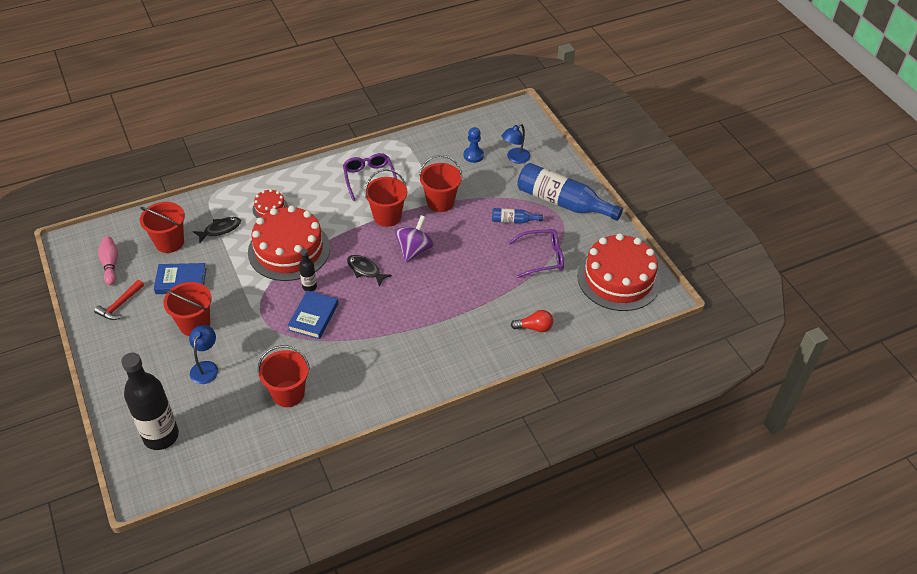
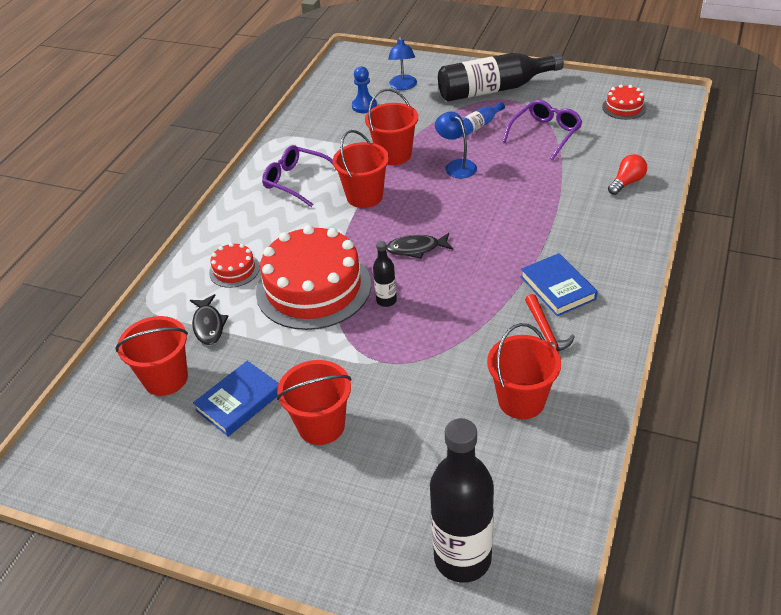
camera: 40 degrees left, 5 degrees down
(110, 264) = (123, 453): pink bowling pin -> none
(120, 305) = (200, 481): red hammer -> red hammer (545, 332)
(206, 367) = (400, 452): blue lamp -> blue lamp (456, 166)
(220, 229) = (208, 325): black fish -> black fish turned 150 degrees clockwise
(313, 317) = (433, 320): blue book -> blue book (557, 288)
(414, 250) = (434, 203): purple spinning top -> none
(562, 202) = (493, 89): blue bottle -> black bottle
(618, 278) = (624, 107): red cake -> red cake, size x0.45

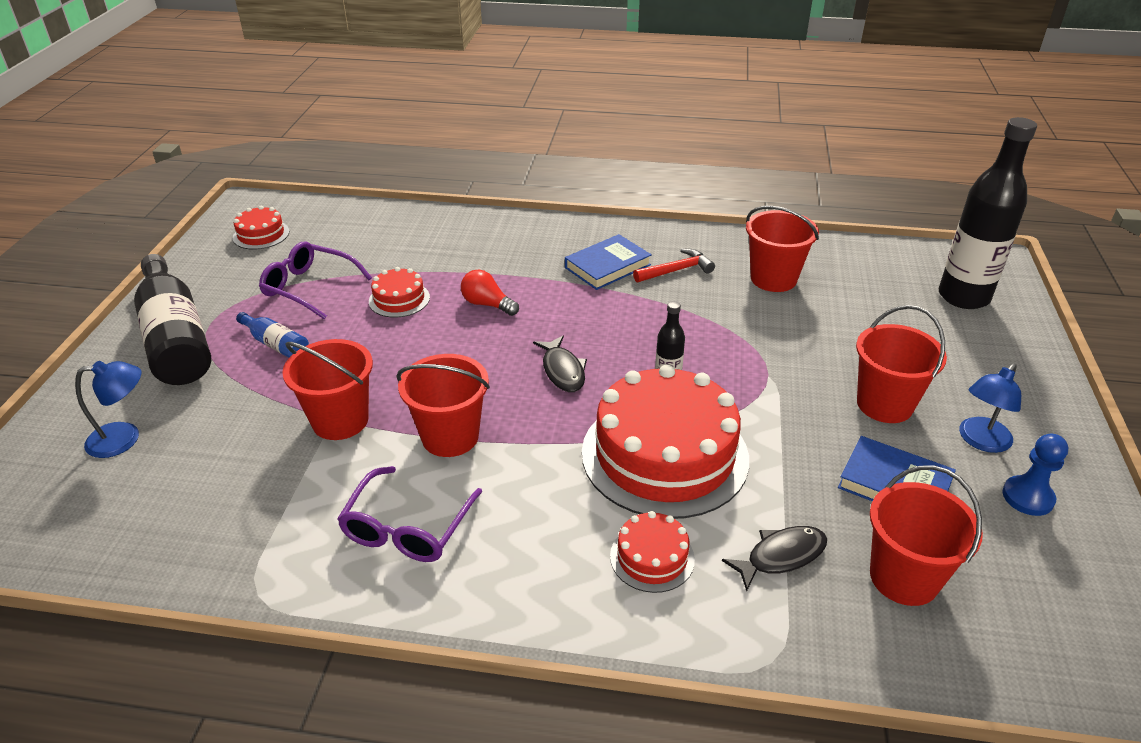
camera: 105 degrees left, 5 degrees down
(364, 106) = (176, 480): blue pawn -> blue pawn (1027, 497)
(456, 166) = (376, 355): blue lamp -> blue lamp (980, 441)
(523, 174) = (399, 299): none -> red cake
(627, 182) = (420, 231): red light bulb -> red light bulb (487, 304)

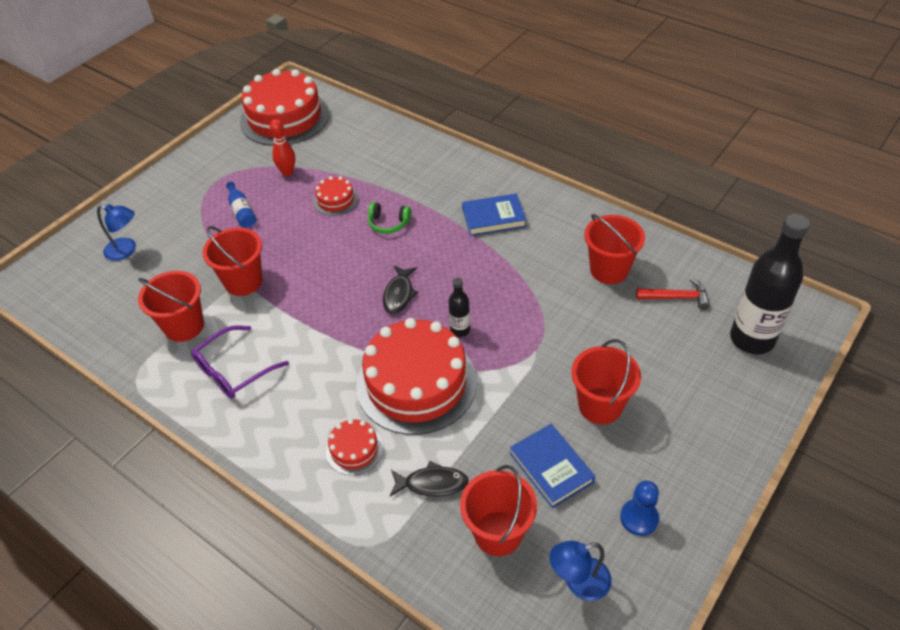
camera: 30 degrees right, 10 degrees up
(176, 338) = (190, 187): black bottle -> none
(261, 234) = (284, 117): red cake -> red cake, size x2.22
(310, 288) = (287, 172): purple glasses -> red bowling pin
(450, 437) = (297, 318): red bucket -> red bucket (184, 326)
(487, 304) = (388, 223): red light bulb -> green headphones
(676, 270) = (541, 238): red hammer -> red hammer (676, 297)
(980, 441) = (645, 462): blue lamp -> blue lamp (578, 582)

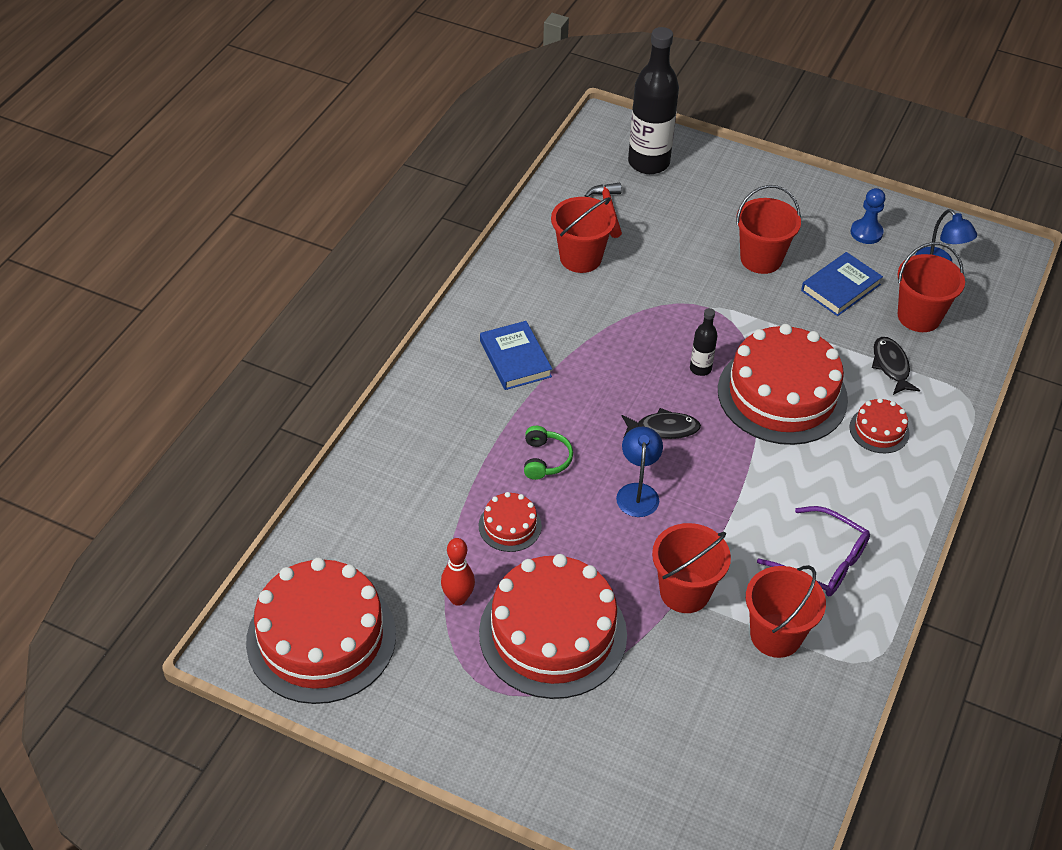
camera: 105 degrees left, 0 degrees up
(126, 250) = (663, 760): blue lamp -> blue lamp (637, 492)
(242, 211) = (553, 633): blue bottle -> red cake

